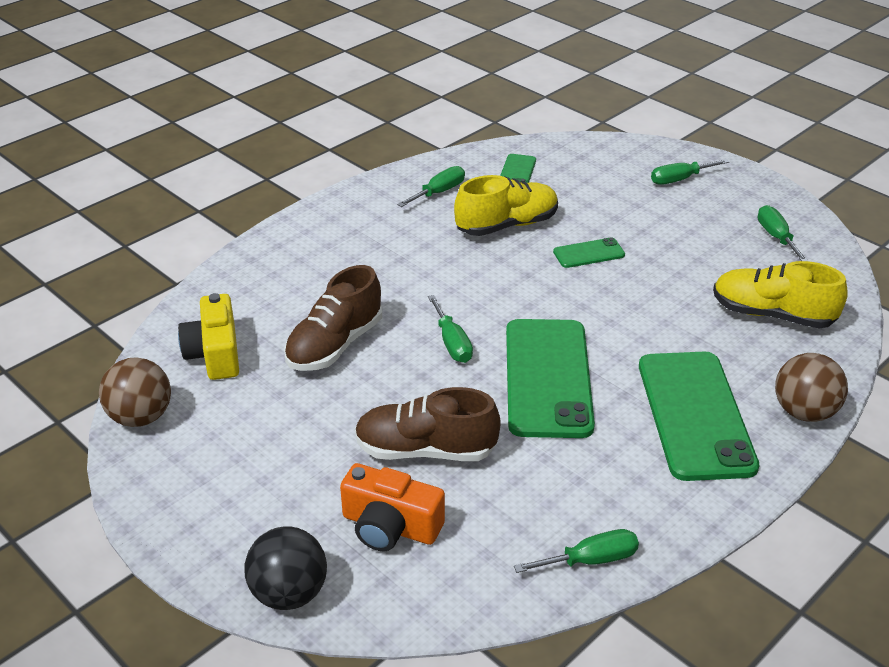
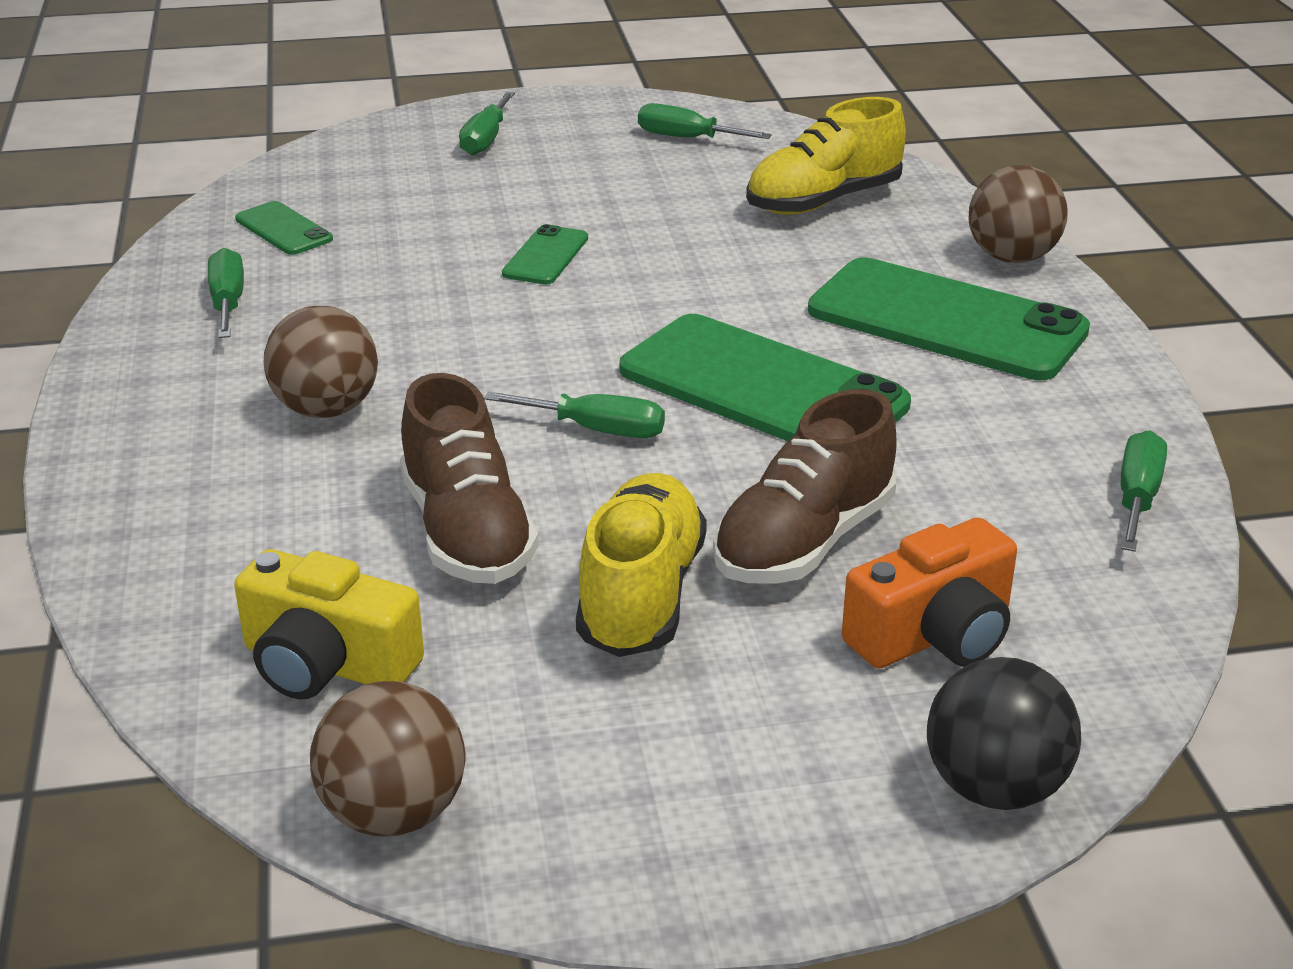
camera: 55 degrees left, 5 degrees down
(386, 261) = (326, 409): none -> brown ball
(507, 225) = (393, 285): yellow shoe -> yellow shoe (641, 595)

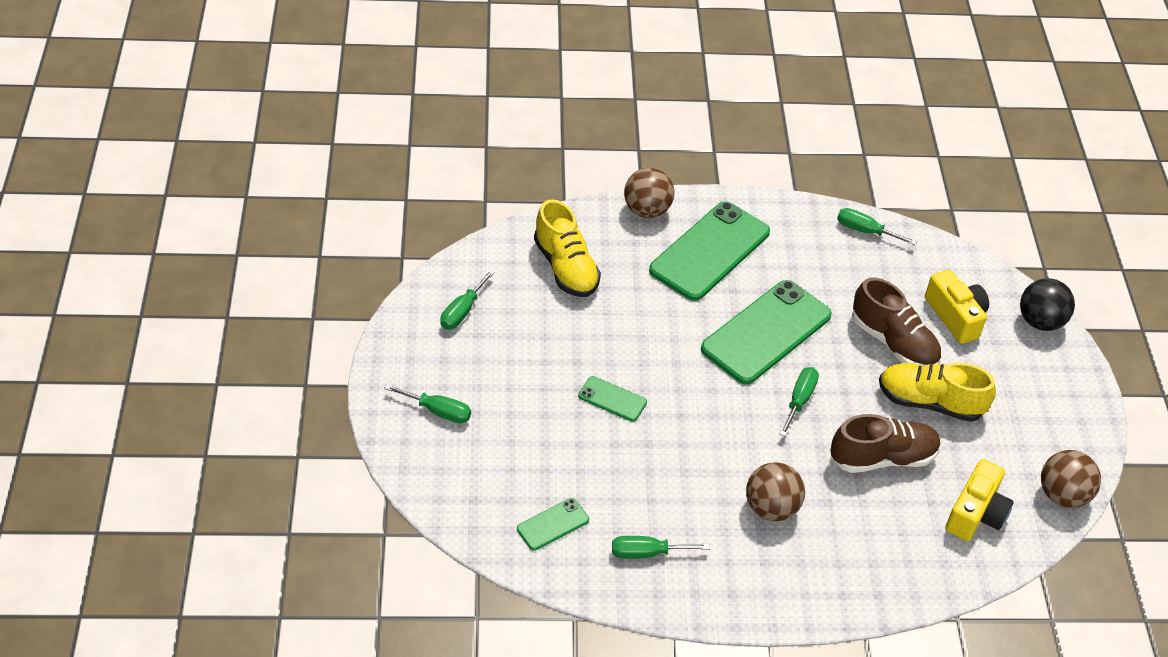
camera: 85 degrees left, 15 degrees up
(934, 634) = (955, 316): orange camera -> yellow camera

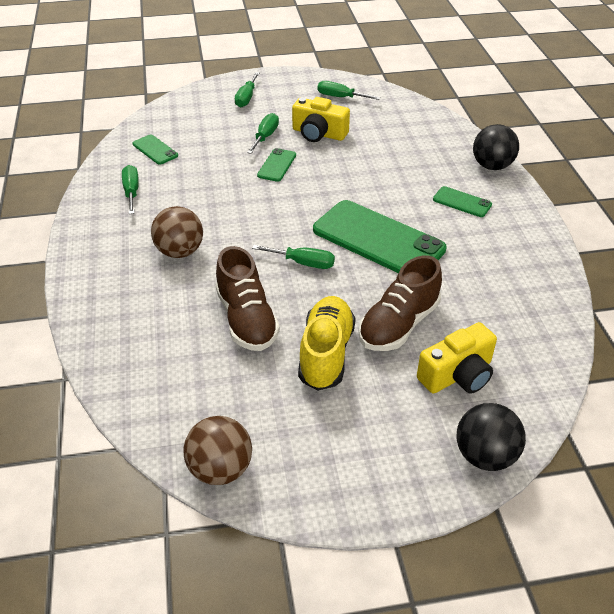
camera: 85 degrees right, 5 degrees down
(566, 267) = (404, 134): yellow shoe -> none
(647, 210) = (492, 166): brown ball -> black ball
(710, 251) = (462, 202): green phone -> green phone, size x0.46
(865, 231) = (549, 300): green screwdriver -> green screwdriver (265, 137)
(976, 513) = (187, 390): yellow camera -> yellow camera (318, 133)

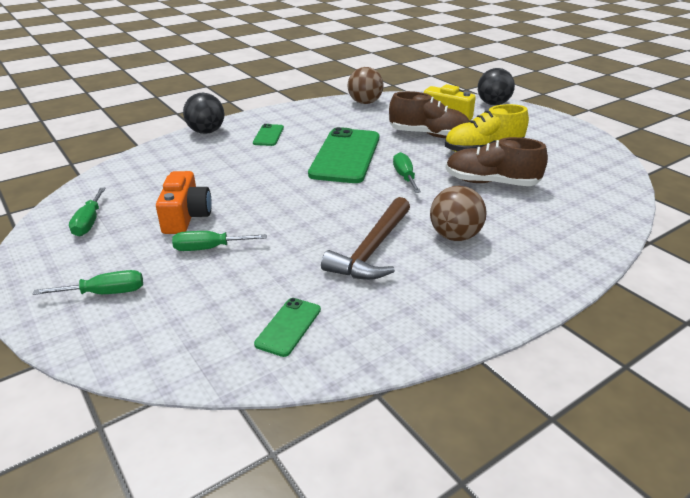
camera: 115 degrees left, 10 degrees down
(131, 192) = (393, 307): green screwdriver -> none
(201, 204) = (372, 249): none -> brown hammer
(220, 469) = (609, 159): brown ball -> brown ball (365, 103)
(246, 319) = (491, 183): brown shoe -> brown shoe turned 120 degrees counterclockwise
(277, 165) = (267, 225): green phone -> none
(318, 133) = (186, 216): yellow camera -> orange camera

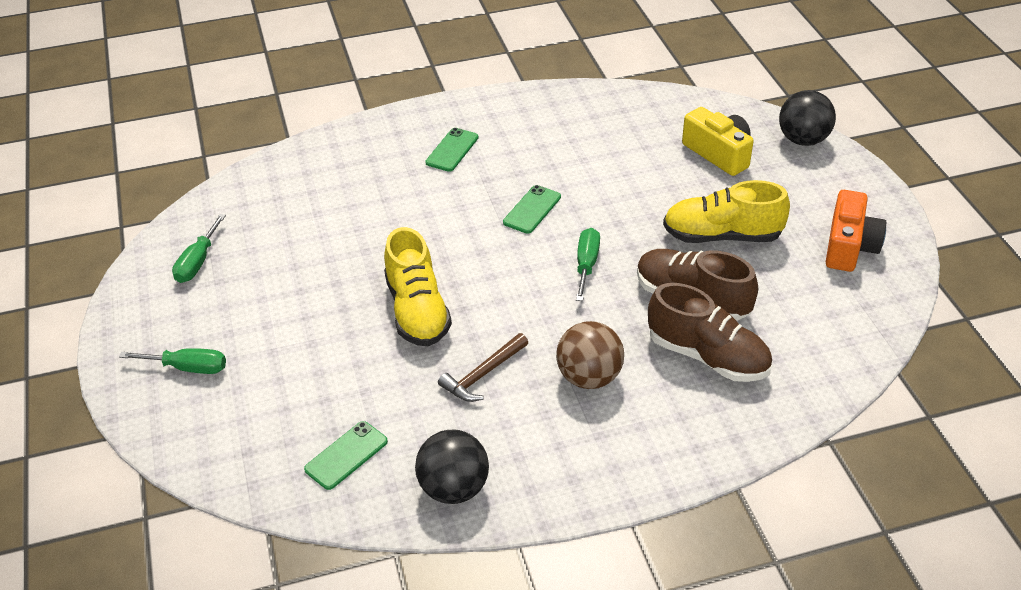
camera: 20 degrees right, 10 degrees up
(186, 216) = (301, 276): orange camera -> orange camera (849, 246)
(206, 132) = (377, 128): black ball -> black ball (454, 488)
(209, 248) = (308, 331): green screwdriver -> none
(295, 221) = (417, 311): none -> yellow shoe
(345, 156) = (532, 209): green phone -> green phone, size x0.46
(365, 103) = (614, 103): brown ball -> none
(372, 249) = (483, 374): brown hammer -> brown hammer, size x0.62
(428, 135) = (665, 190): brown shoe -> brown shoe (707, 356)

